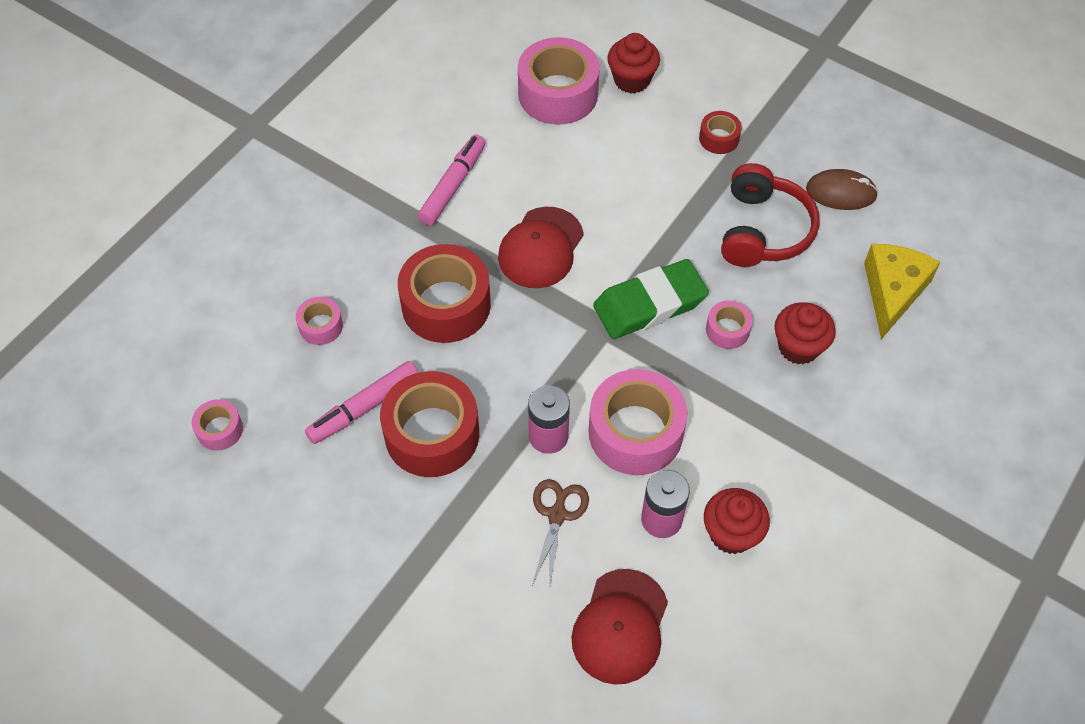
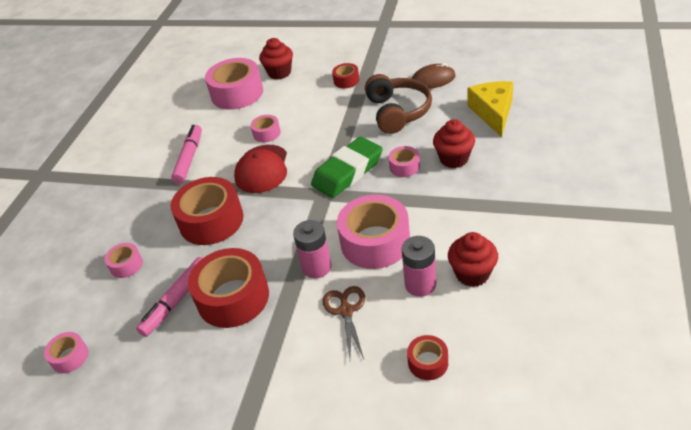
camera: 15 degrees left, 15 degrees down
(570, 187) = (266, 133): none -> pink tape
(620, 627) = (428, 362): red cap -> red tape
(763, 230) = (397, 112): red headphones -> brown headphones

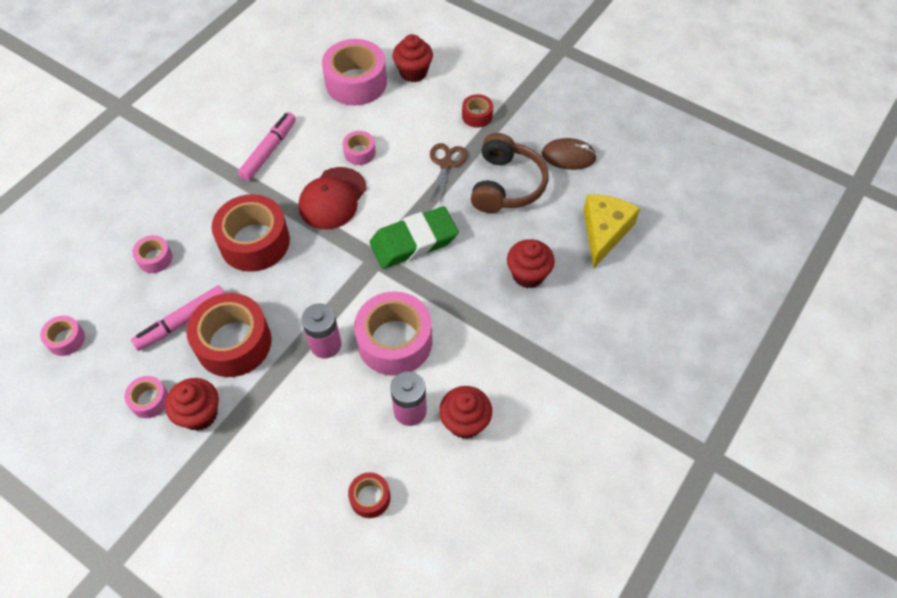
camera: 15 degrees right, 15 degrees up
(231, 363) = (200, 414): none -> red cupcake
(346, 311) = (327, 407): brown scissors -> brown scissors (446, 164)
(404, 166) = (473, 261): pink tape -> pink tape (149, 400)

